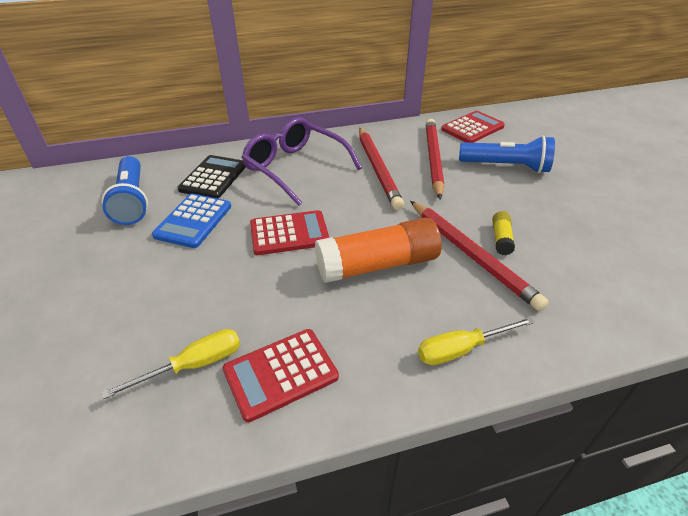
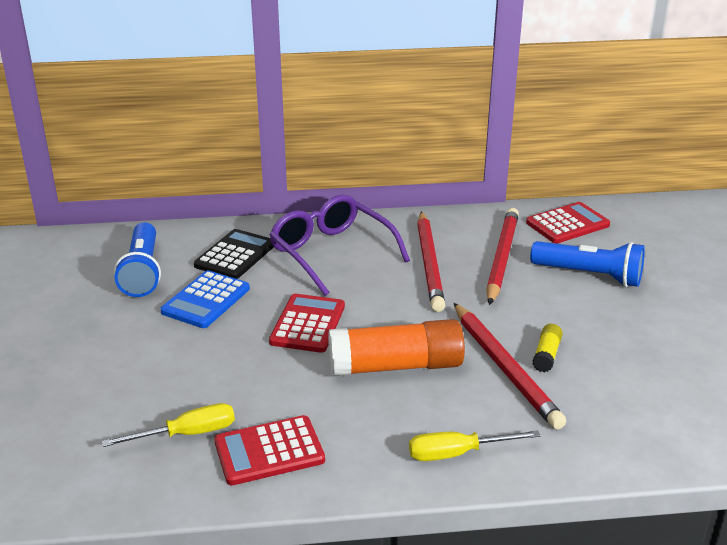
camera: 10 degrees right, 10 degrees down
(289, 233) = (307, 324): red calculator -> red calculator turned 75 degrees counterclockwise

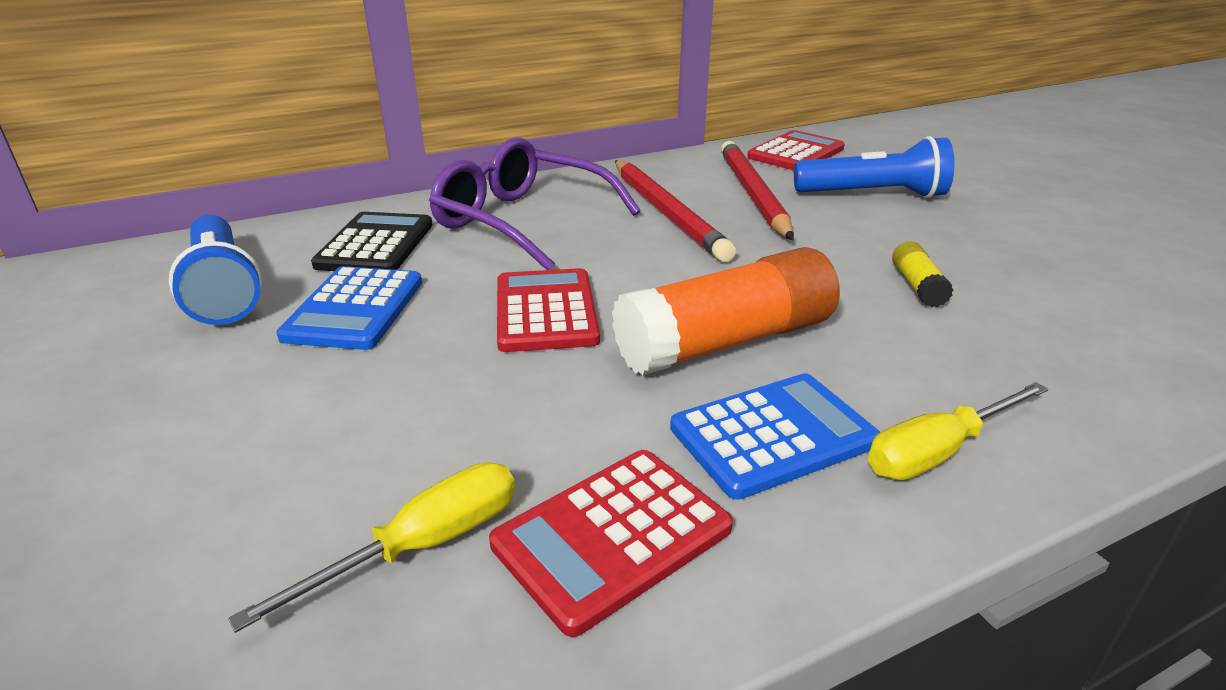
camera: 20 degrees left, 0 degrees up
(379, 424) = (773, 435): none -> blue calculator
(505, 368) = (881, 312): red pencil -> none

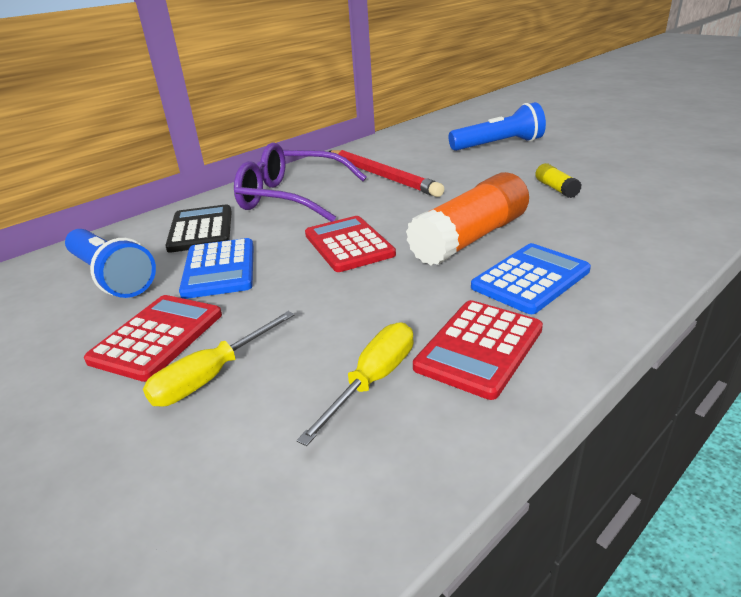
camera: 15 degrees left, 0 degrees up
(752, 194) = (427, 156): red pencil -> none
(795, 153) = (436, 129): red calculator -> red calculator (157, 337)
(938, 451) = (621, 267): yellow screwdriver -> yellow screwdriver (211, 376)

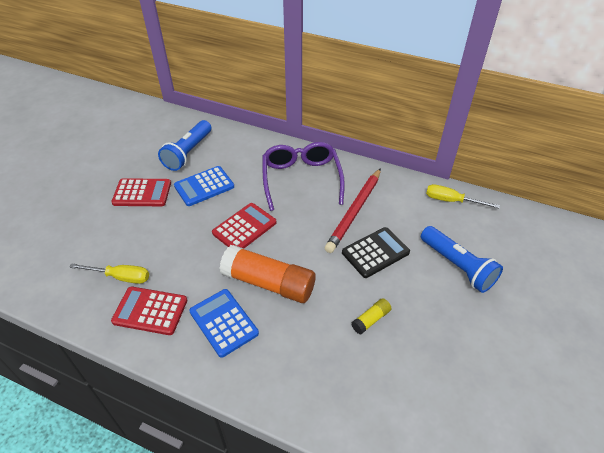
camera: 65 degrees right, 15 degrees up
(201, 229) = (245, 160): black calculator -> black calculator (375, 252)
(211, 376) = (117, 223): yellow screwdriver -> yellow screwdriver (451, 201)
(530, 279) = (223, 322): blue calculator -> blue calculator turned 150 degrees counterclockwise

